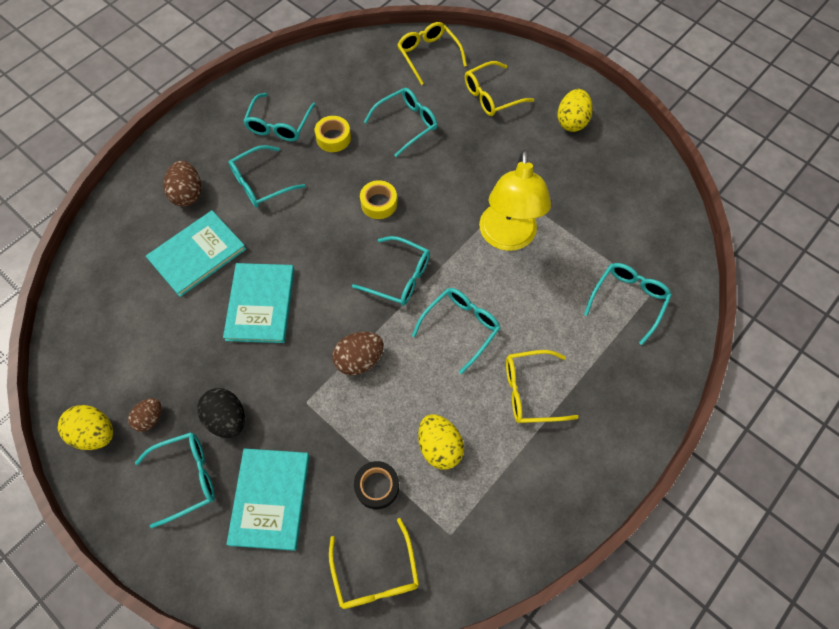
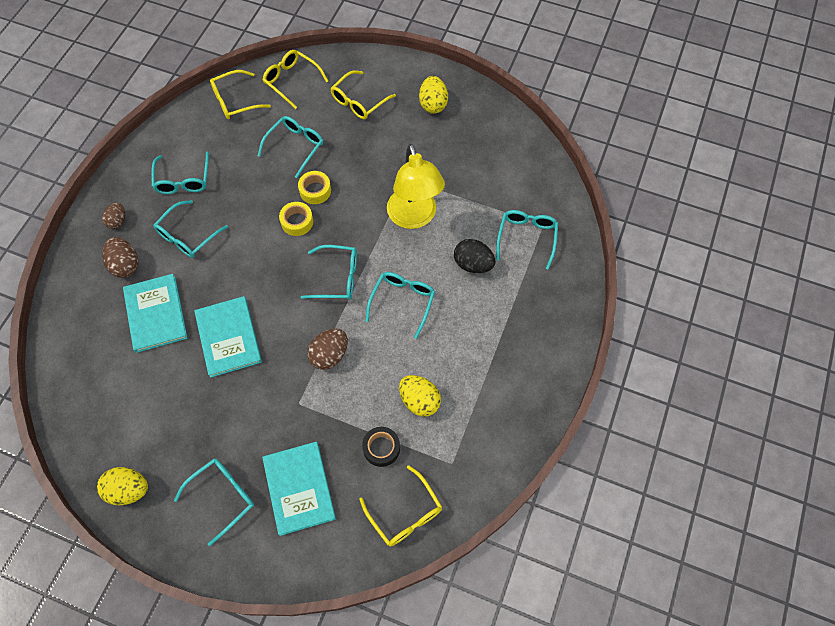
camera: 20 degrees left, 0 degrees up
(150, 418) = (171, 461): brown egg -> brown egg (117, 221)
(197, 254) = (156, 314): turquoise book -> turquoise book turned 45 degrees counterclockwise
(227, 419) = (238, 439): black egg -> black egg (473, 264)
(333, 138) = (236, 177): yellow tape -> yellow tape (315, 190)
(530, 391) = (475, 334): yellow glasses -> yellow glasses (234, 101)

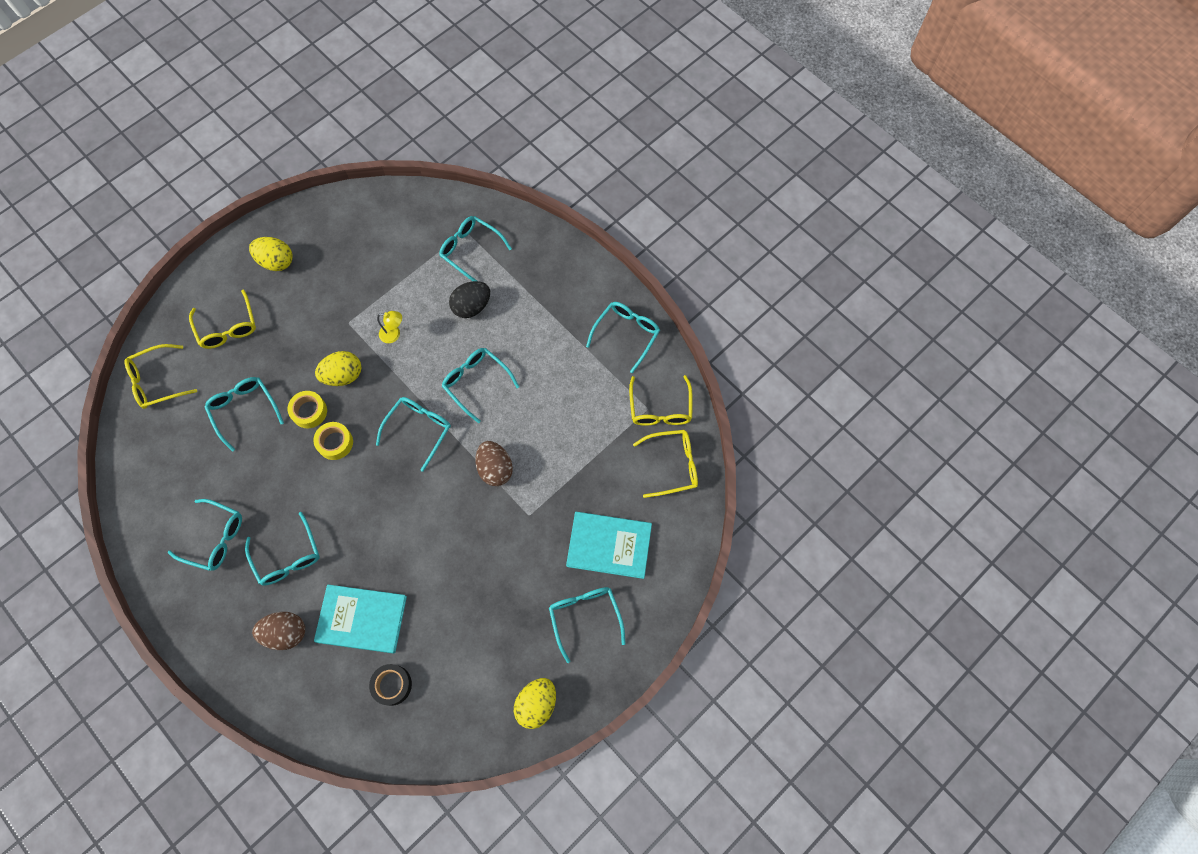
camera: 65 degrees left, 5 degrees up
(117, 221) = (225, 625): brown egg -> none
(228, 337) = (427, 555): turquoise book -> none
(234, 101) = (145, 449): yellow glasses -> yellow glasses (660, 409)
(381, 448) = (606, 460): black tape -> black tape (392, 685)
(414, 217) = (394, 334): yellow lamp -> yellow lamp, size x0.40
(419, 401) = (579, 410): yellow egg -> yellow egg (343, 375)
(518, 409) = (626, 334): none -> turquoise glasses

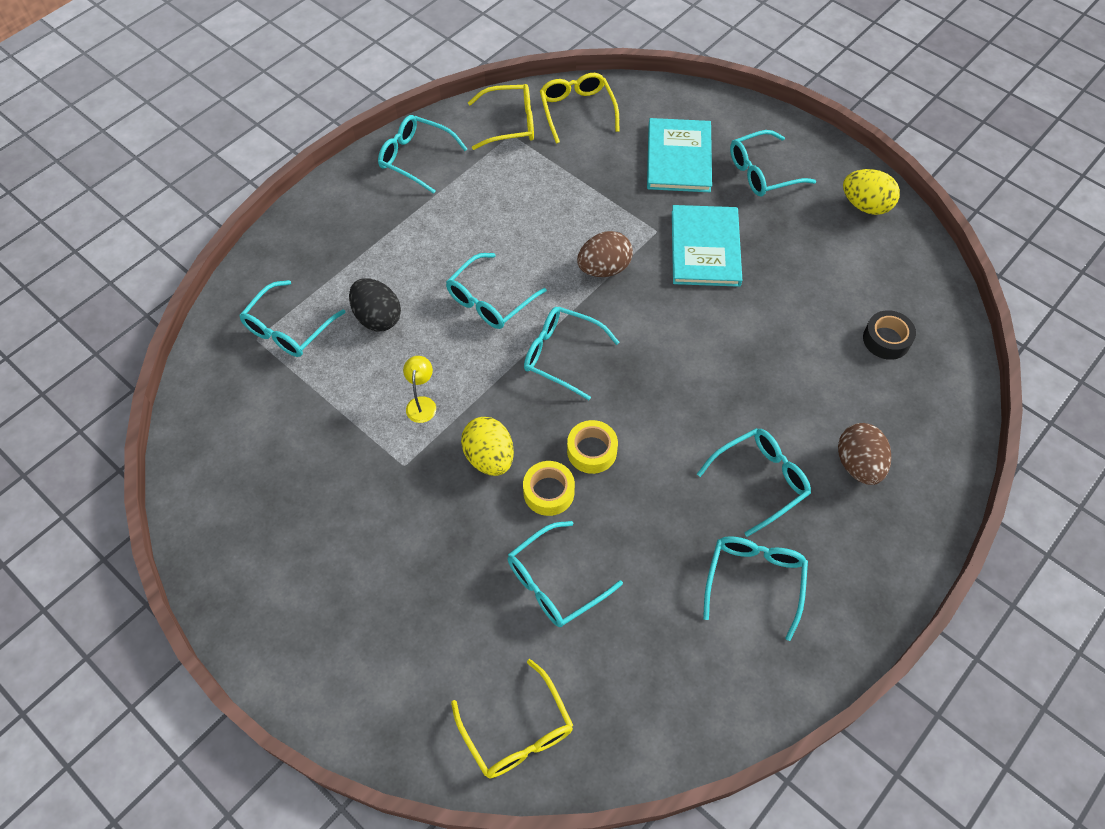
camera: 95 degrees left, 10 degrees down
(228, 327) = (415, 638): yellow glasses -> none
(276, 261) = (295, 587): yellow egg -> none
(361, 619) = (819, 382): turquoise book -> turquoise book (705, 248)

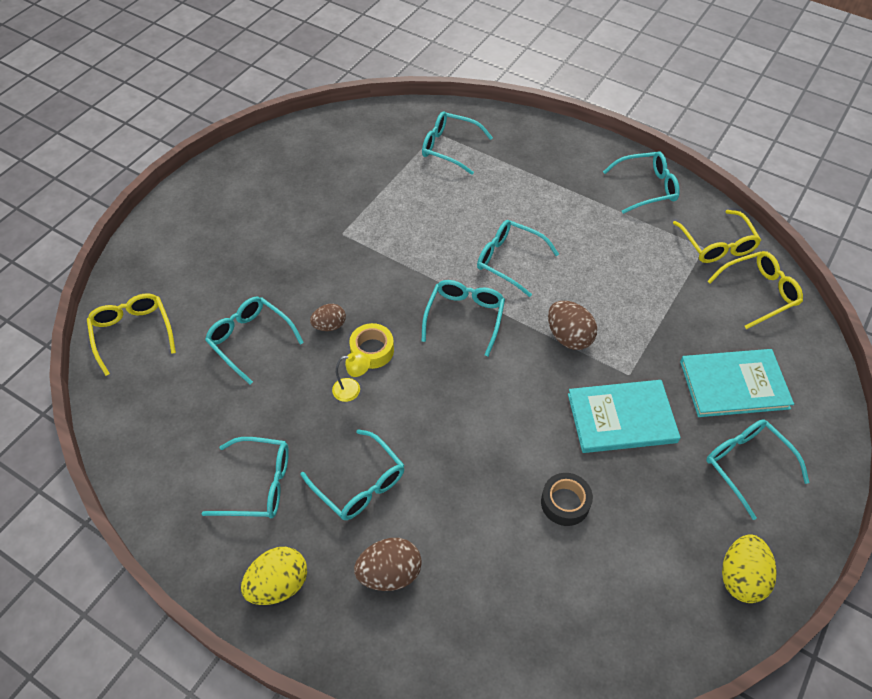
camera: 80 degrees right, 5 degrees down
(377, 317) = (473, 194): black egg -> none
(415, 158) = (647, 188): turquoise glasses -> turquoise glasses turned 60 degrees clockwise
(422, 403) = (398, 234): yellow lamp -> yellow lamp (352, 389)
(489, 457) = (356, 283): yellow egg -> yellow egg (278, 585)
(517, 731) = (132, 333): yellow glasses -> yellow glasses turned 105 degrees clockwise
(548, 492) = (329, 326): yellow tape -> brown egg
(886, 339) = (552, 602): black tape -> black tape (565, 503)

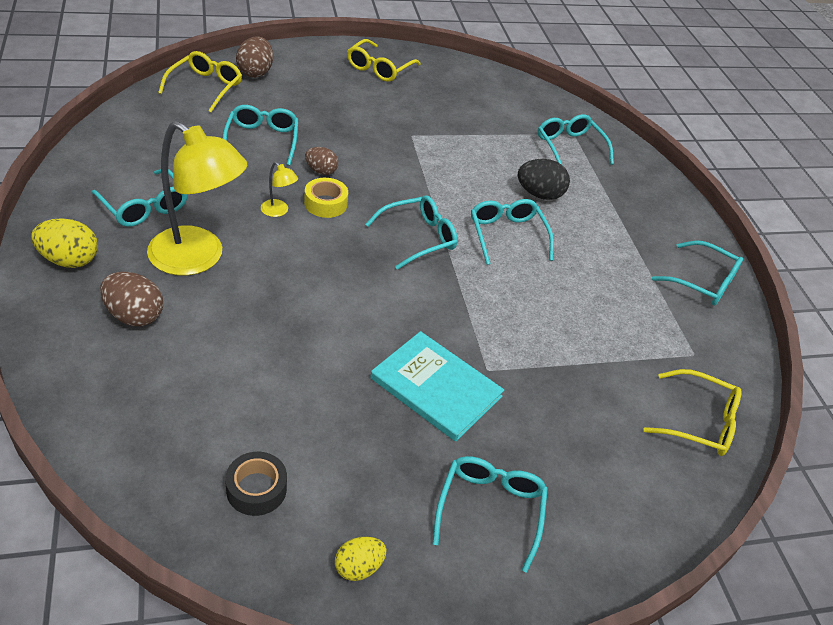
camera: 40 degrees right, 10 degrees down
(360, 484) = (198, 258): turquoise glasses -> yellow lamp
(483, 207) = (539, 194): none -> black egg
(565, 503) = (307, 392): black tape -> black tape (256, 489)
(569, 337) = (477, 310): brown egg -> brown egg (255, 72)
(717, 245) = (710, 363): yellow glasses -> yellow glasses (379, 68)
(734, 385) = (569, 454): turquoise book -> none
(741, 577) = (358, 567): yellow egg -> yellow egg, size x0.65

